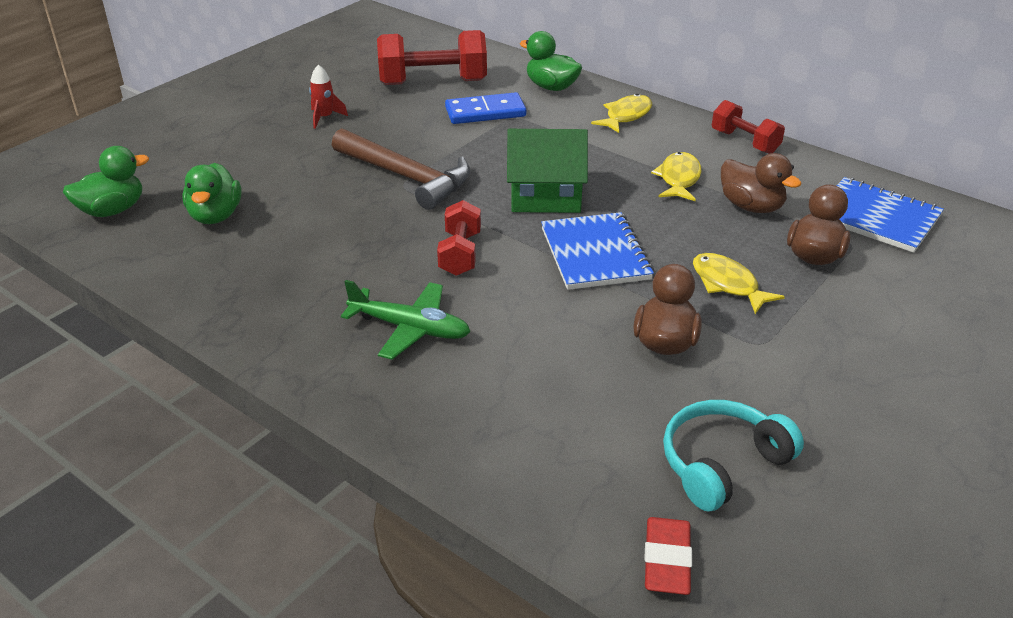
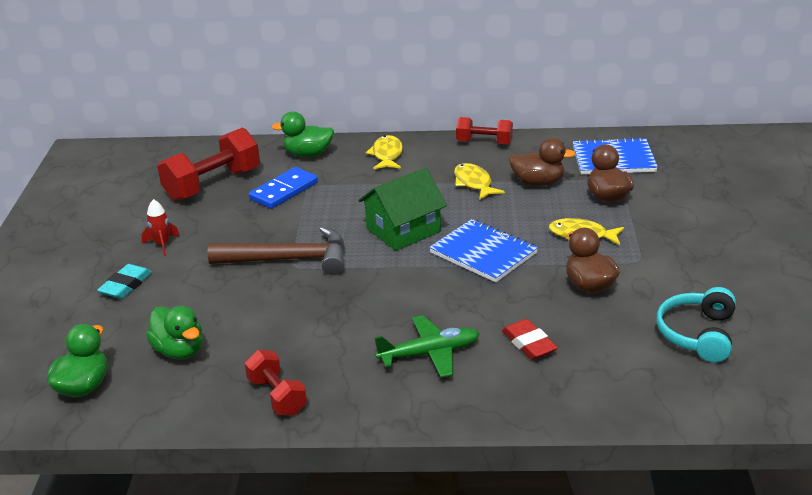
camera: 35 degrees left, 5 degrees down
(252, 140) = (126, 285): none -> turquoise eraser
(460, 254) = (398, 293): red dumbbell -> red dumbbell (277, 396)
(667, 560) = (730, 397): red eraser -> red eraser (529, 343)

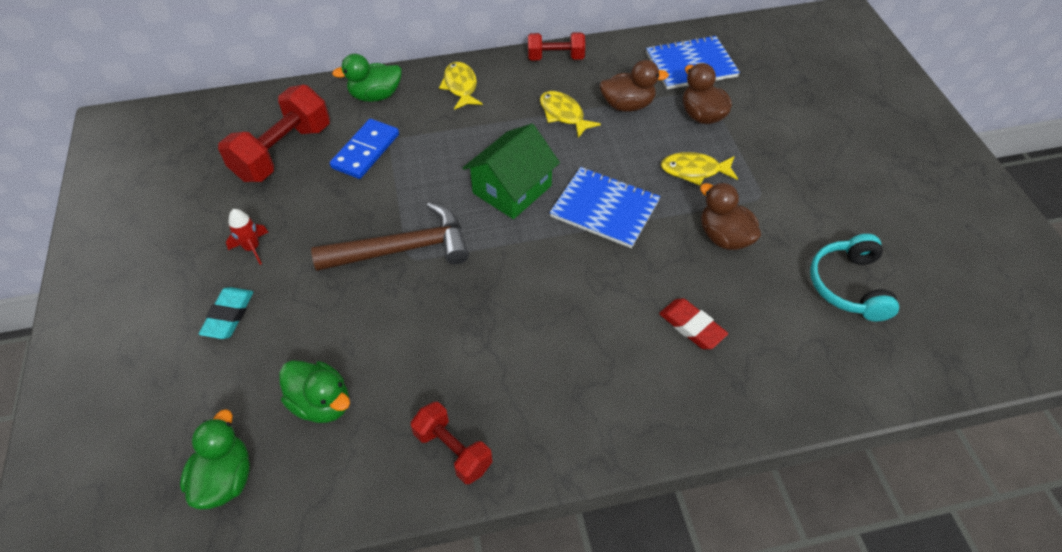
camera: 15 degrees left, 20 degrees up
(430, 353) = (596, 358): green plane -> none

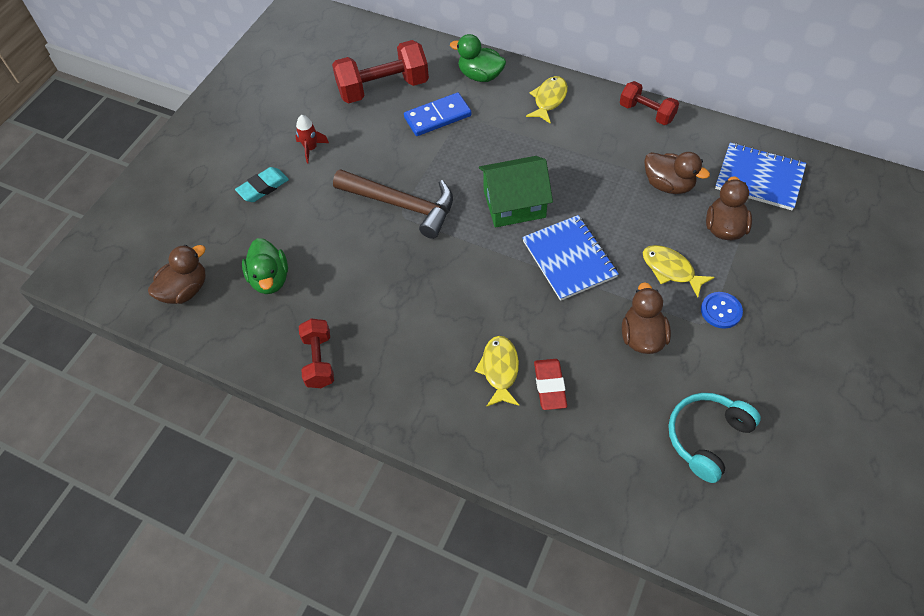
camera: 40 degrees right, 5 degrees up
(225, 479) = (185, 290): green duck -> brown duck
(563, 114) = (608, 165): yellow fish -> yellow fish (500, 370)
(762, 180) = (721, 311): none -> blue button

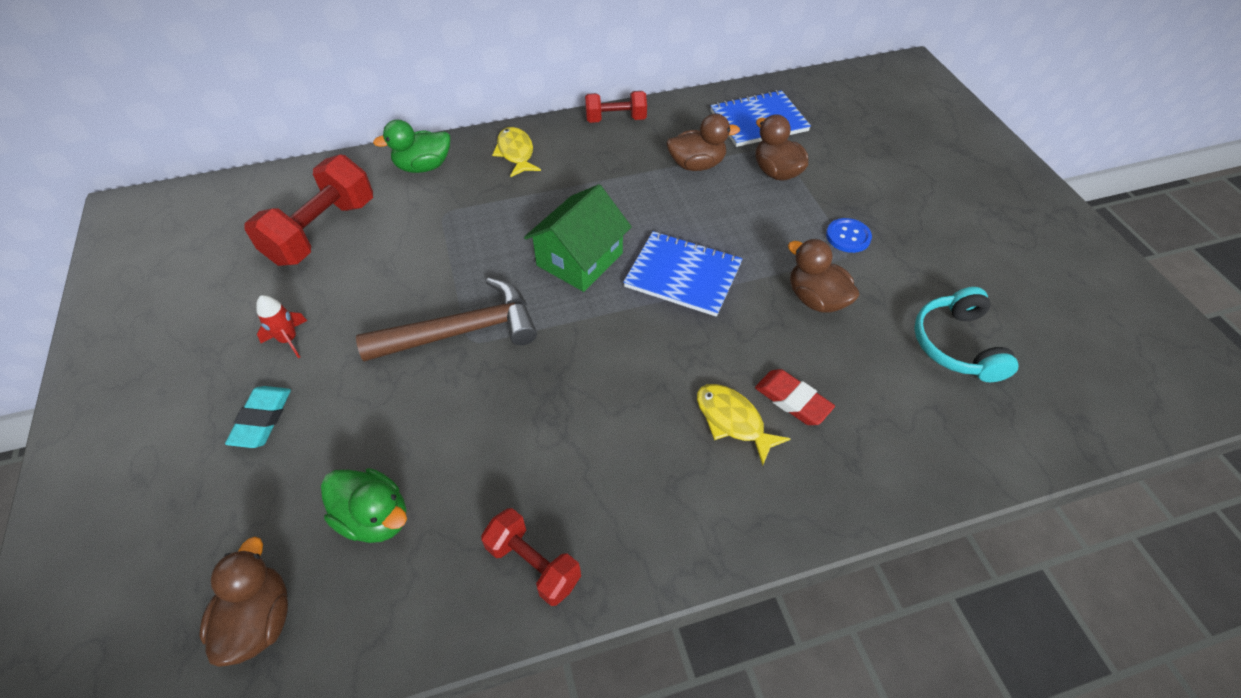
camera: 45 degrees left, 5 degrees down
(437, 117) = (415, 226): blue domino -> none
(671, 270) = (775, 230): yellow fish -> none

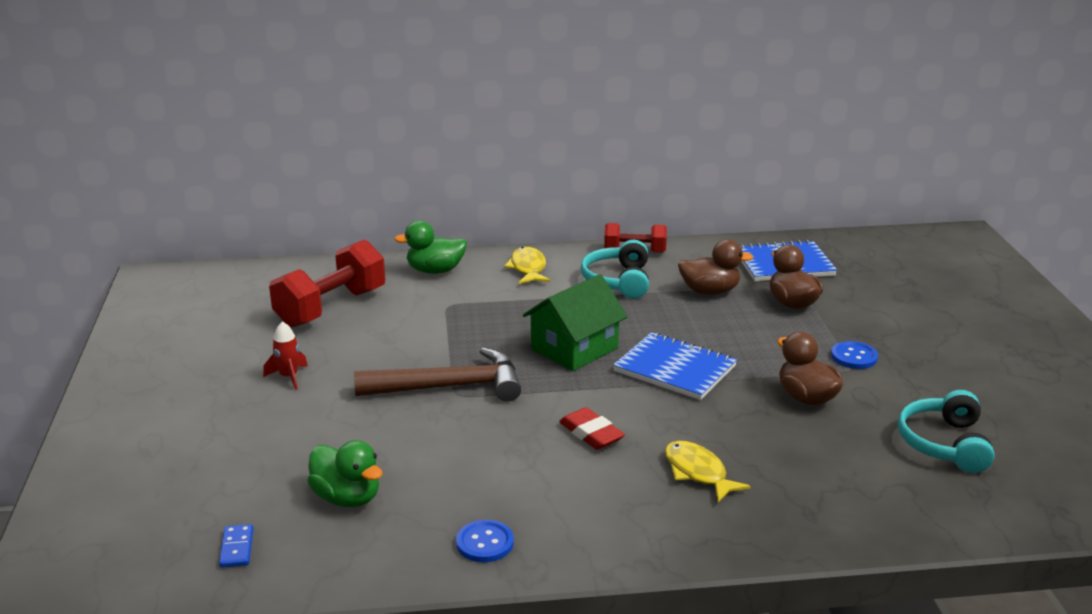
camera: 10 degrees right, 25 degrees down
(260, 620) = (237, 548): brown duck -> blue domino
(262, 419) = (257, 426): turquoise eraser -> none
(533, 564) = (485, 543): red dumbbell -> blue button
(607, 161) = (618, 281): none -> turquoise headphones
(792, 400) = (761, 465): red eraser -> red eraser (591, 434)

